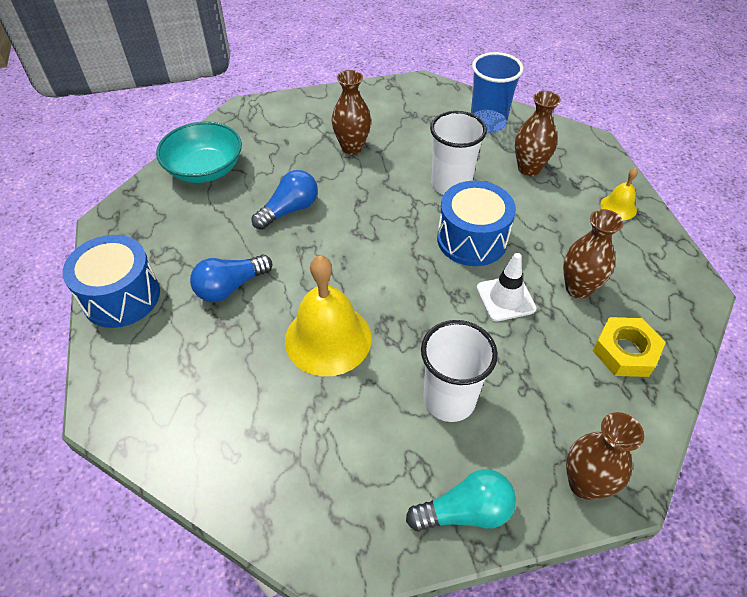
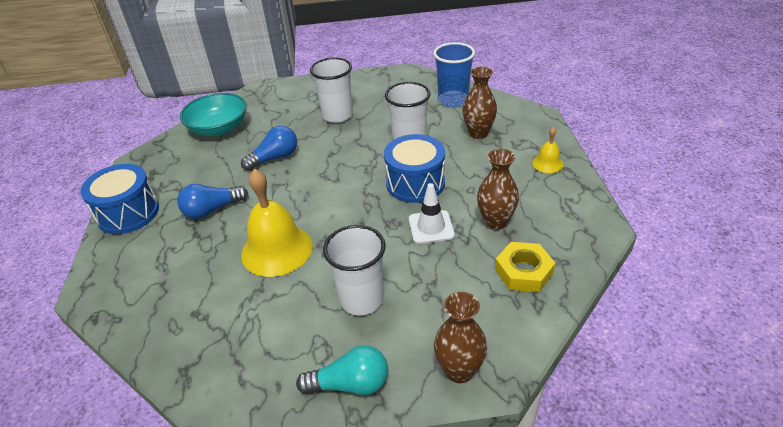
camera: 10 degrees right, 10 degrees down
(352, 147) = (337, 115): brown vase -> white cup

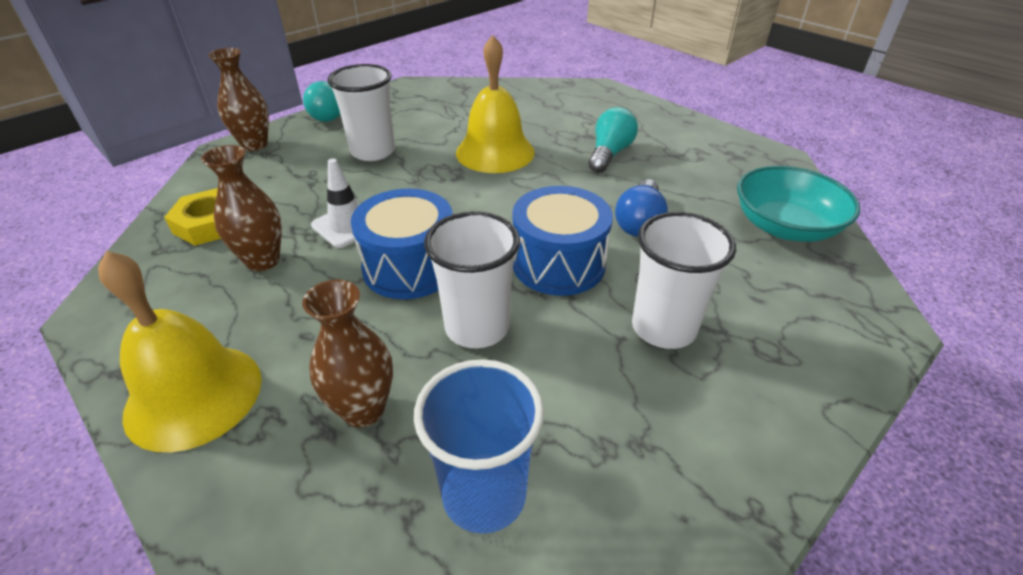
camera: 140 degrees right, 0 degrees up
(128, 213) = (679, 125): blue drum -> blue drum (558, 264)
(212, 210) = (609, 154): blue light bulb -> turquoise light bulb
(547, 163) = (194, 395): yellow bell -> yellow bell, size x2.06

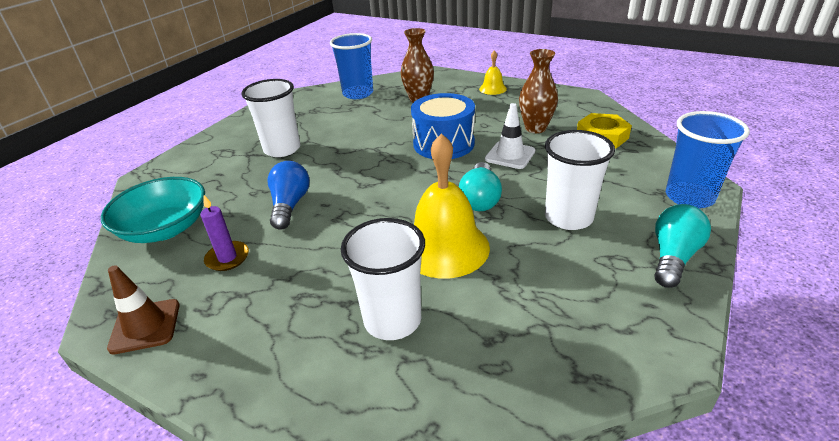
camera: 165 degrees right, 5 degrees down
(194, 395) = (492, 89): yellow bell -> yellow bell, size x0.49
(255, 145) = (689, 197): brown vase -> blue cup
(477, 327) = (385, 129): white cup -> white cup (392, 320)
(558, 264) = (349, 165): blue drum -> none
(609, 154) = (317, 276): turquoise light bulb -> turquoise light bulb (480, 199)
(696, 183) = (227, 258): none -> purple candle
(744, 150) = (145, 326): none -> brown traffic cone

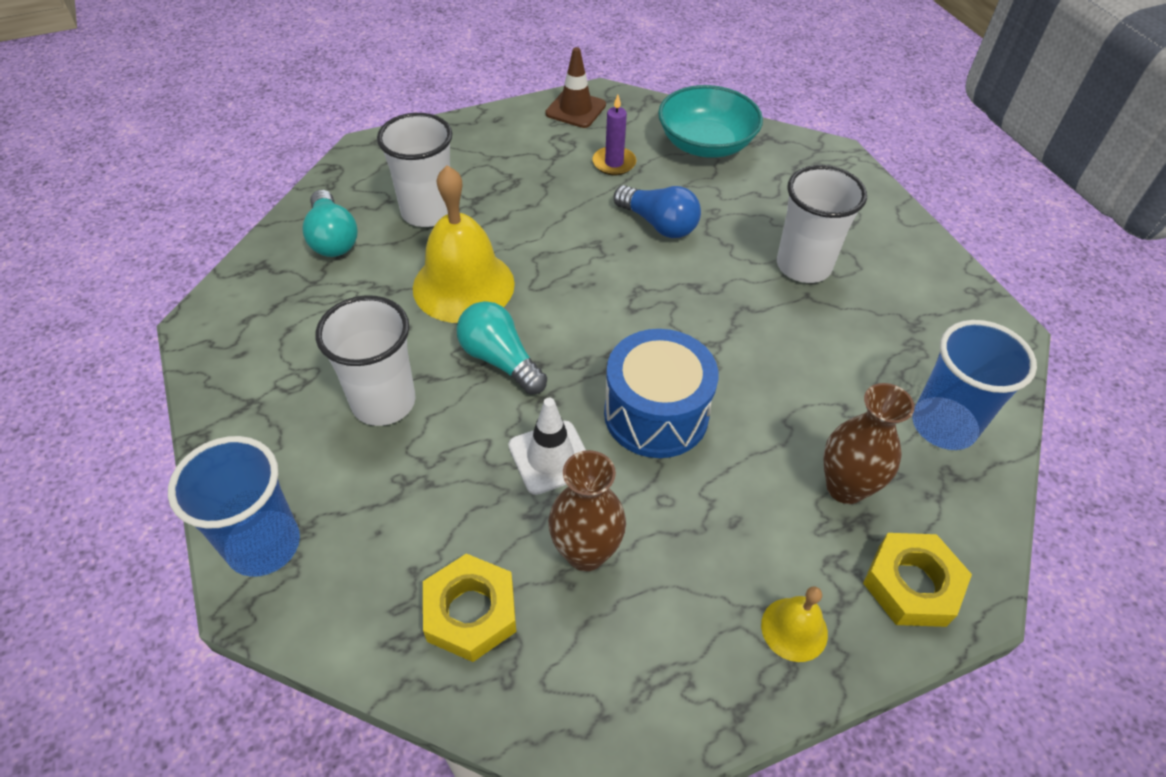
camera: 125 degrees right, 15 degrees up
(443, 80) = (912, 584): none -> yellow nut
(673, 257) = (242, 424): turquoise light bulb -> turquoise light bulb (332, 238)

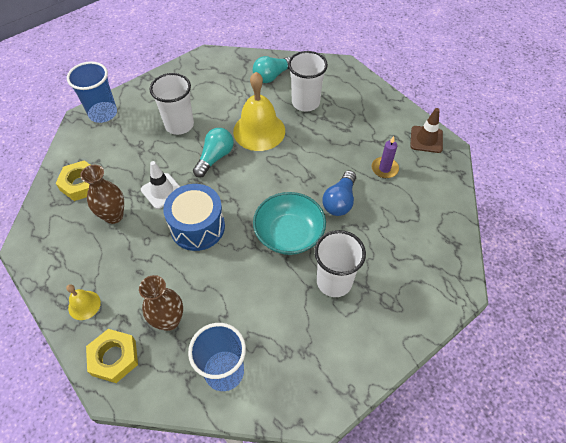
camera: 75 degrees right, 5 degrees up
(705, 144) = (429, 211): turquoise bowl -> turquoise bowl (289, 234)

